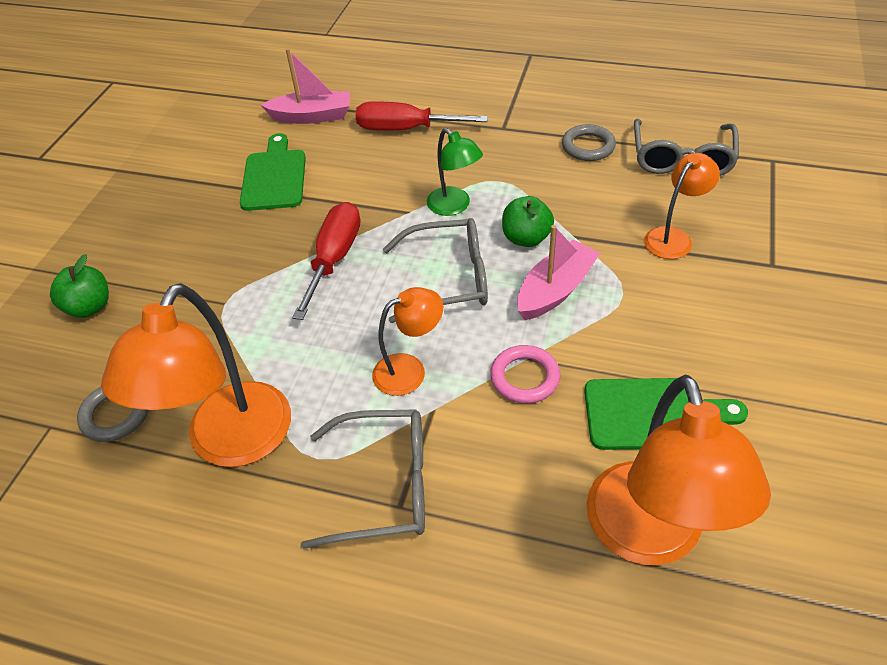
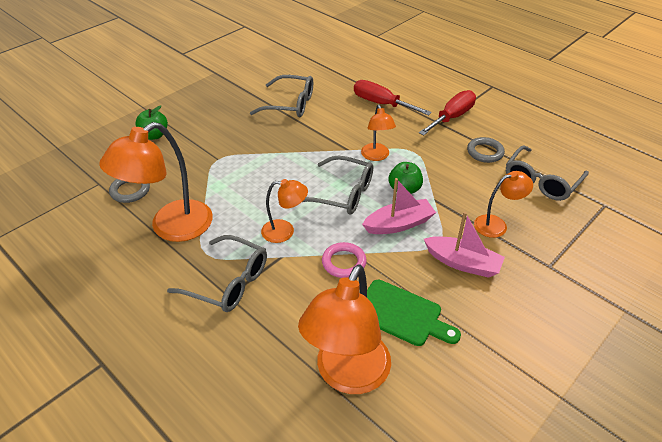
camera: 25 degrees right, 5 degrees down
(274, 177) = (290, 104): green cutting board -> grey glasses
(312, 116) = (334, 79): pink boat -> pink boat (462, 263)
(334, 259) = (289, 158): red screwdriver -> red screwdriver (452, 117)
(454, 206) = (376, 156): green lamp -> orange lamp

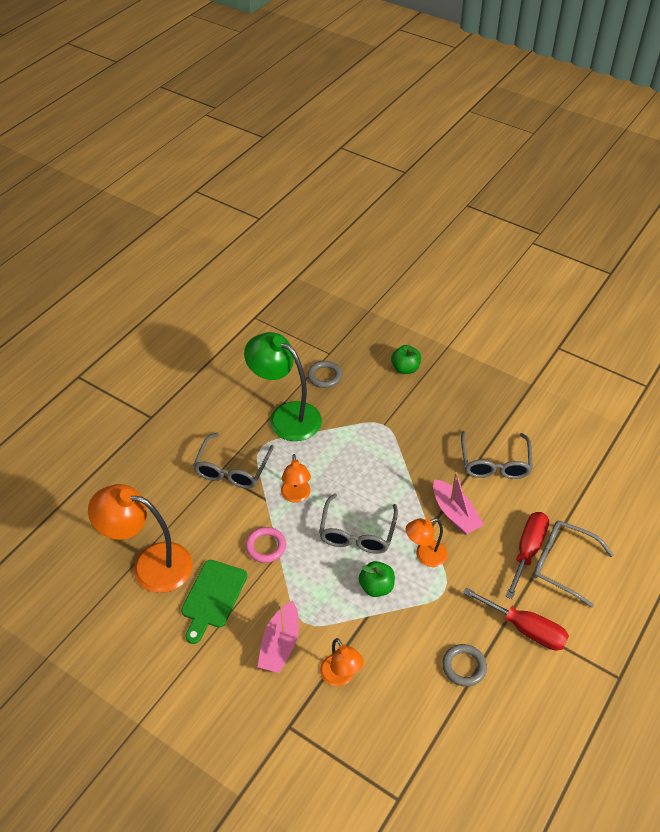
camera: 80 degrees right, 5 degrees up
(171, 228) = (286, 416): orange lamp -> green lamp
(399, 224) = (323, 586): pink boat -> pink boat (455, 514)
(541, 181) = (425, 728): grey glasses -> grey glasses (562, 564)

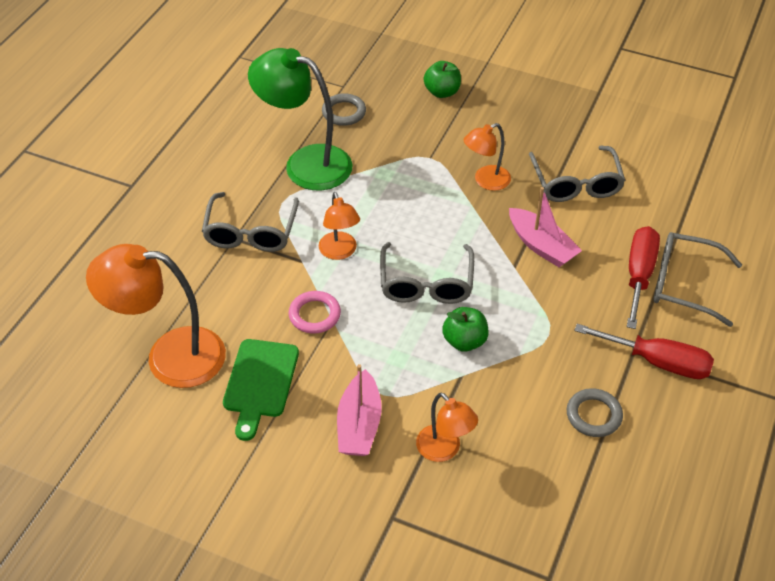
camera: 10 degrees left, 0 degrees up
(425, 556) = (516, 298): orange lamp -> orange lamp (486, 181)

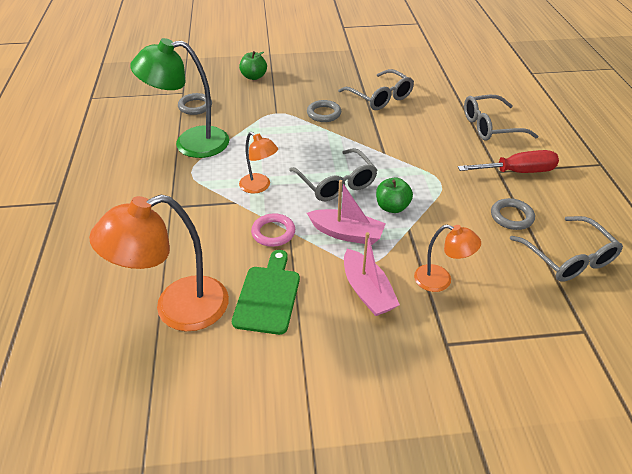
camera: 30 degrees left, 5 degrees down
(251, 232) = (181, 198): grey glasses -> grey glasses (568, 258)
(260, 383) = (268, 296): green cutting board -> green cutting board turned 150 degrees counterclockwise
(486, 181) = (324, 113): orange lamp -> grey ring
(541, 246) = (390, 136): pink boat -> pink boat (347, 233)
(639, 275) = (461, 131): red screwdriver -> none

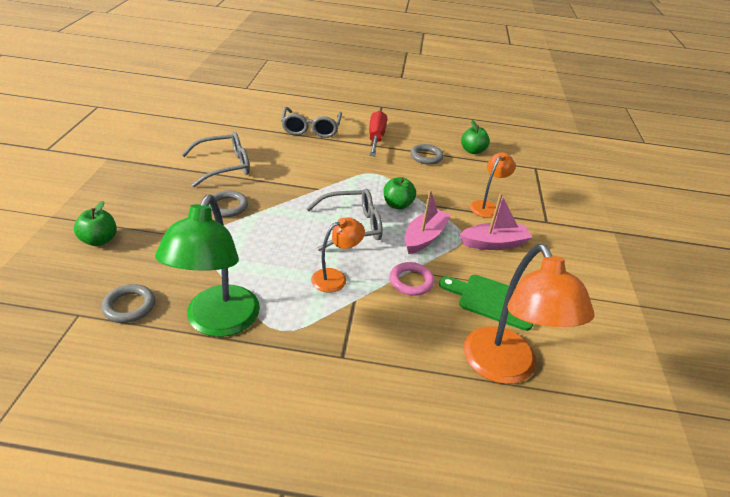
camera: 80 degrees left, 5 degrees down
(568, 258) = (472, 151): grey glasses -> green apple

